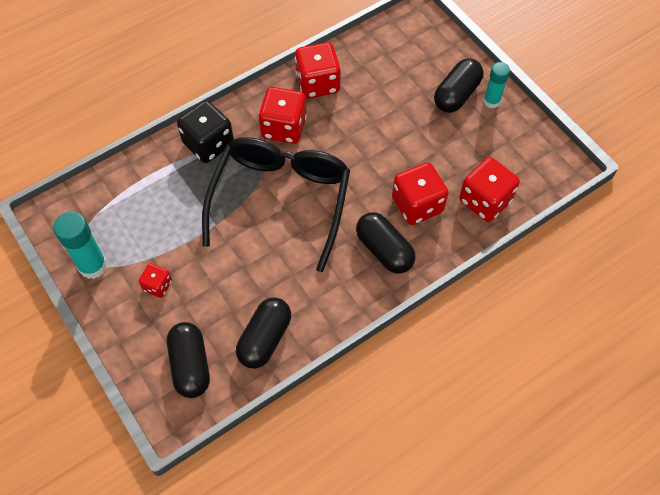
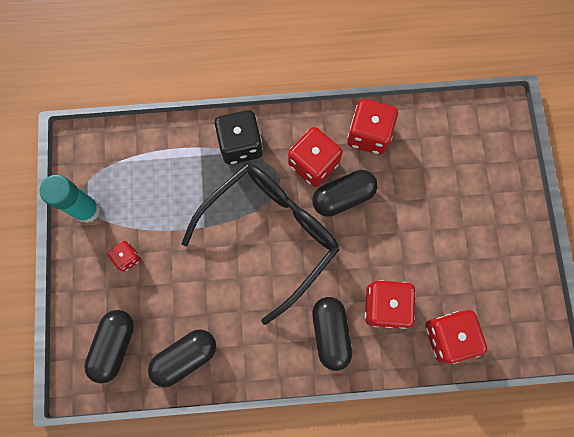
camera: 30 degrees right, 15 degrees up
(456, 95) = (488, 214): black capsule -> black capsule (343, 197)
(491, 101) = (517, 239): turquoise glue stick -> none

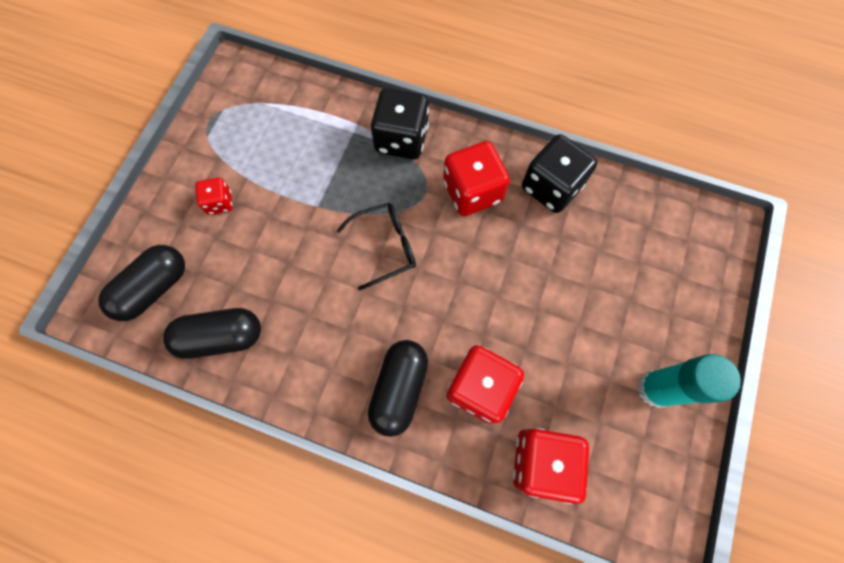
camera: 25 degrees right, 5 degrees down
(87, 210) = (206, 137): turquoise glue stick -> turquoise glue stick (655, 389)
(270, 235) = (385, 247): black glasses -> black glasses, size x0.47
(343, 197) = (489, 241): black capsule -> none
(368, 134) = (551, 187): red dice -> black dice

